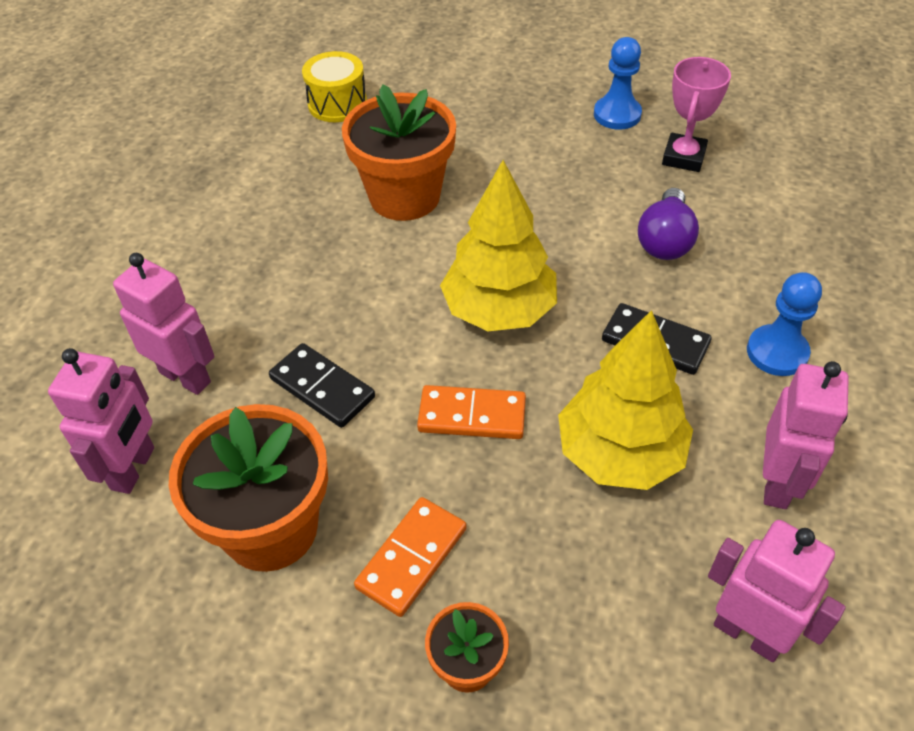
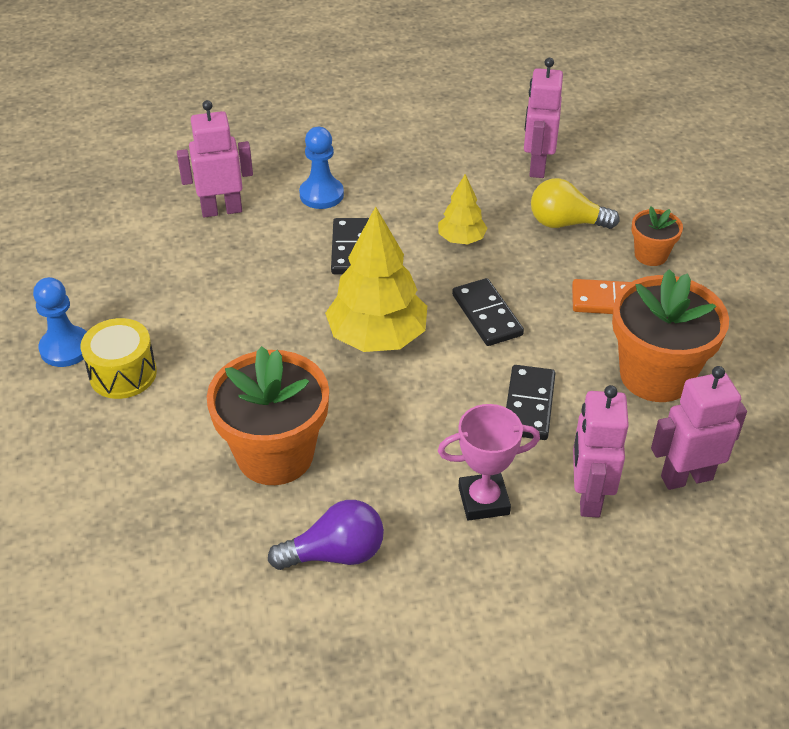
camera: 120 degrees left, 5 degrees down
(337, 104) = (145, 589): yellow drum -> yellow drum (123, 374)
(472, 416) = (487, 315): orange domino -> black domino
(592, 594) = (566, 223): none -> yellow light bulb
(619, 454) = (461, 239): yellow tree -> yellow tree, size x0.53
(665, 240) = (236, 272): purple light bulb -> purple light bulb (335, 553)
(683, 157) = (116, 288): pink trophy -> pink trophy (483, 500)
(777, 483) = (430, 175): pink robot -> pink robot (221, 210)

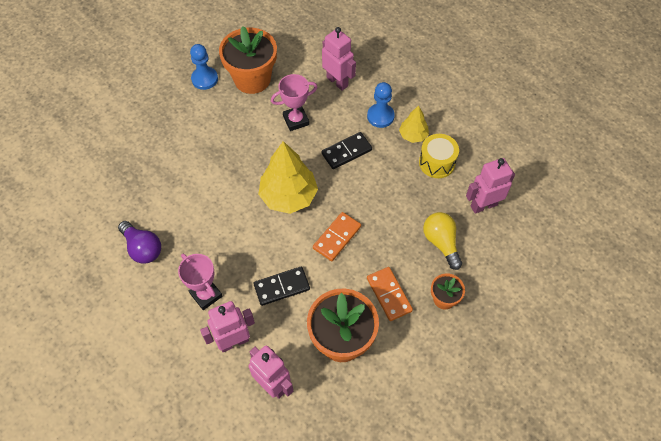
camera: 60 degrees right, 15 degrees up
(123, 374) = (202, 109): yellow drum -> yellow drum (437, 163)
(249, 277) = (296, 120): none -> pink trophy
(275, 455) = (187, 194): orange flower pot -> orange flower pot (252, 79)
(461, 239) = (390, 197): yellow tree -> yellow tree (413, 135)
(487, 315) = (337, 237): black domino -> orange domino

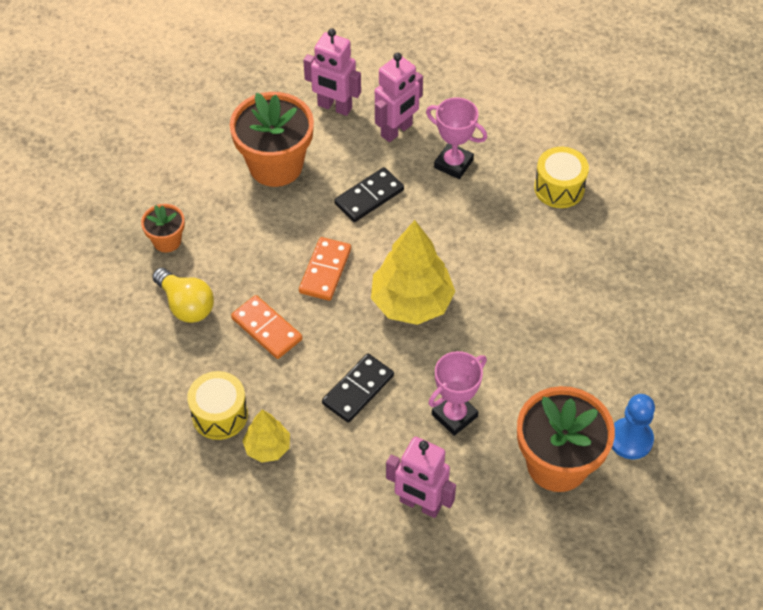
camera: 160 degrees right, 5 degrees down
(142, 248) = (559, 188): purple light bulb -> yellow drum
(380, 116) = (328, 464): blue pawn -> none
(389, 294) = (236, 226): orange domino -> orange domino (266, 329)
(483, 205) = (138, 372): pink robot -> none

